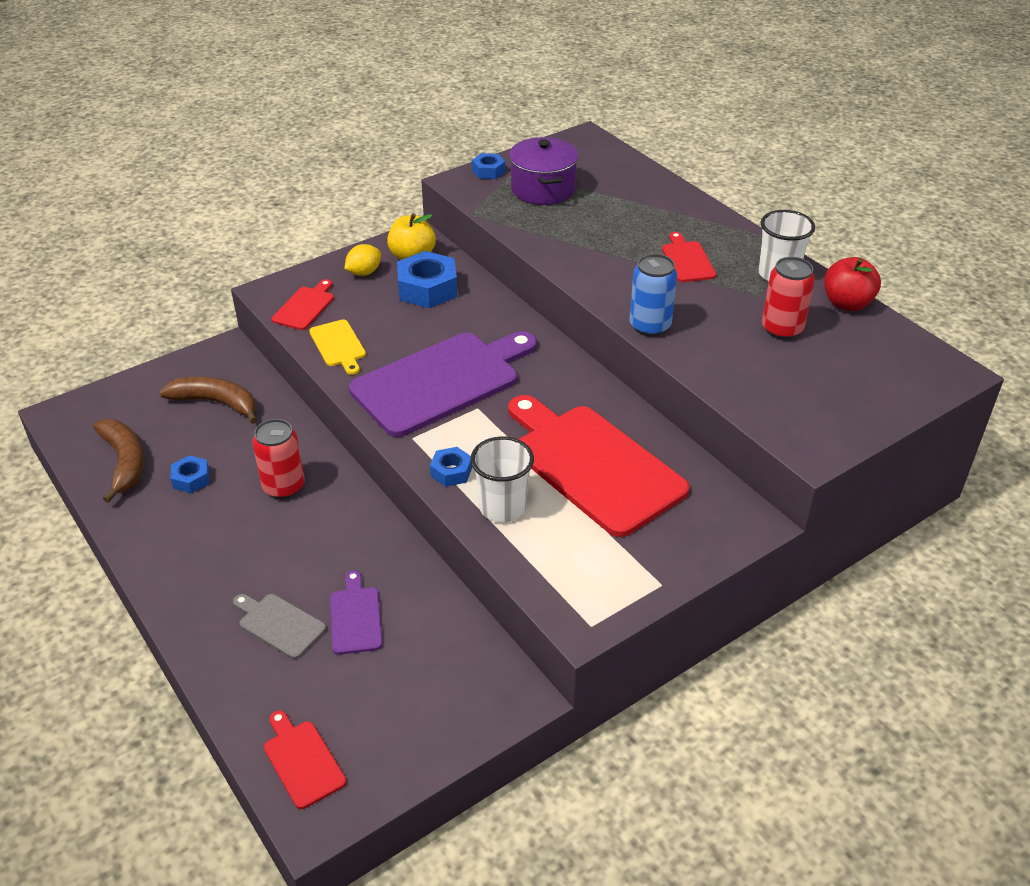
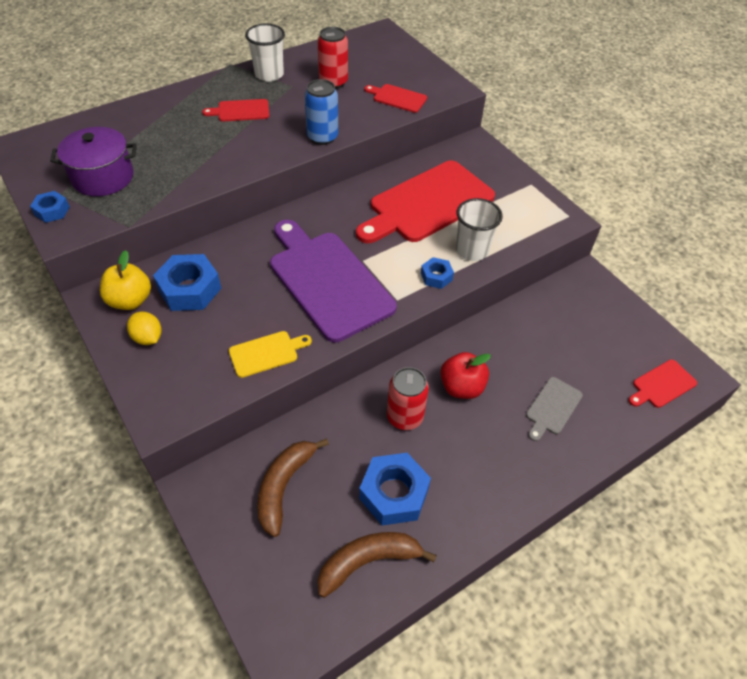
camera: 90 degrees left, 10 degrees up
(191, 479) = (394, 493): blue nut -> blue nut, size x1.85
(305, 307) = (196, 384): red cutting board -> red cutting board (397, 98)
(355, 617) = (539, 361): purple cutting board -> none
(847, 303) = (308, 54): red apple -> red apple (461, 387)

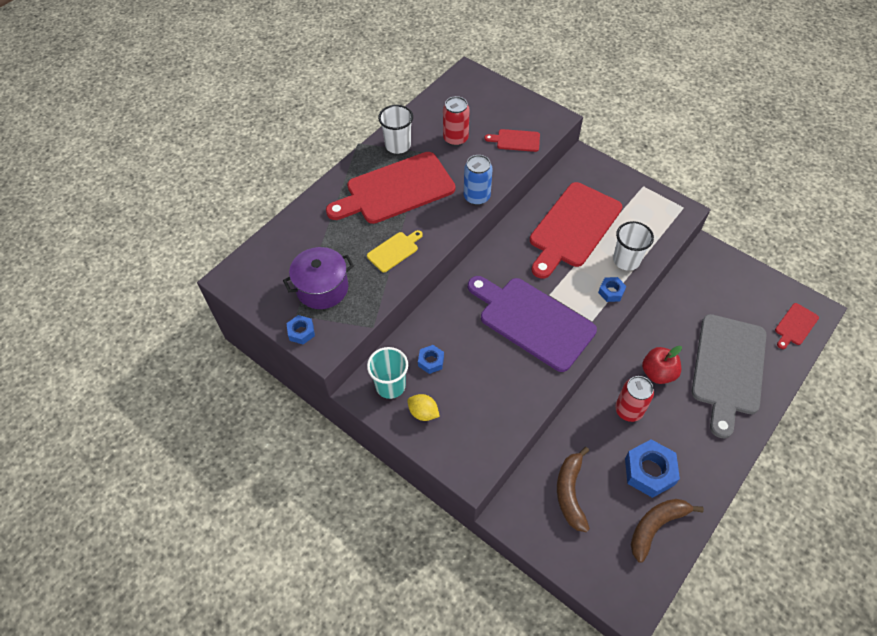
camera: 15 degrees left, 5 degrees up
(130, 300) = (390, 386): yellow apple -> turquoise cup
(189, 289) = (431, 361): blue nut -> blue nut, size x0.54
(240, 111) = (395, 190): red cutting board -> red cutting board, size x2.23
(266, 353) = (520, 396): yellow cutting board -> yellow cutting board (394, 251)
(552, 408) = (728, 368): grey cutting board -> grey cutting board, size x2.23

